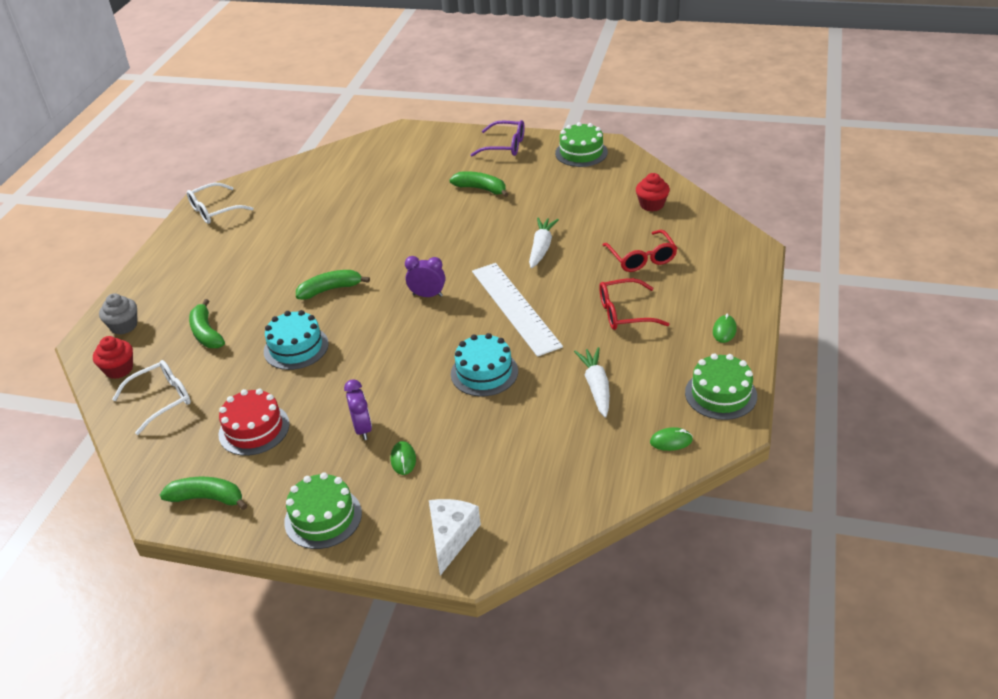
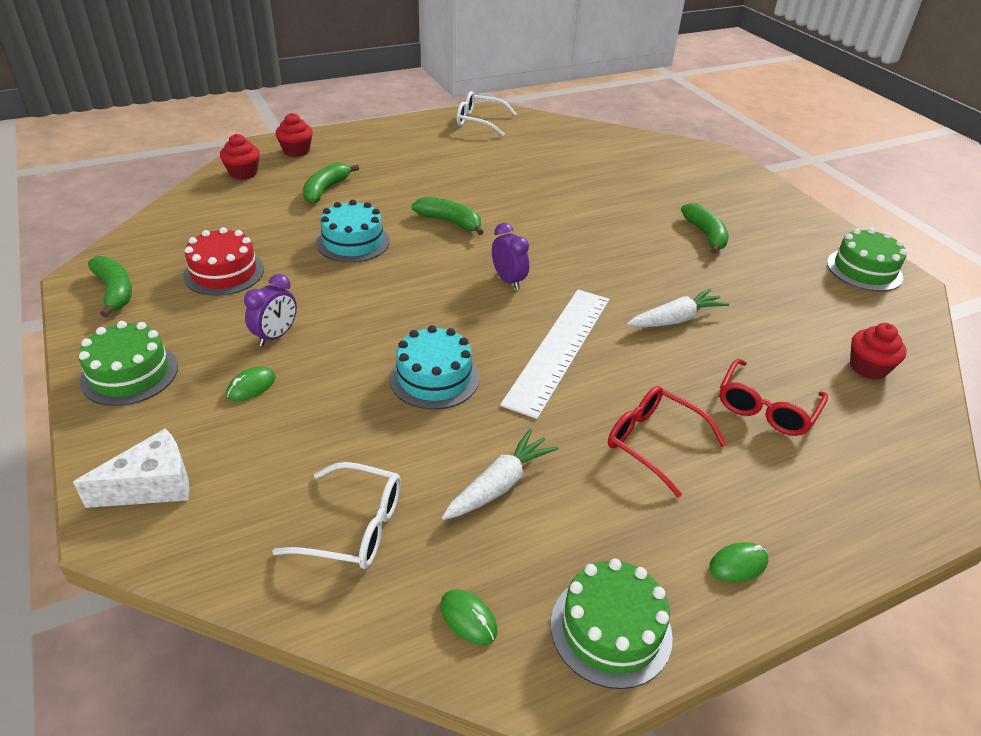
camera: 45 degrees right, 0 degrees up
(124, 326) = (296, 151): grey cupcake -> red cupcake
(162, 400) = (223, 209): white glasses -> white glasses (354, 527)
(505, 146) = (790, 217): purple glasses -> none

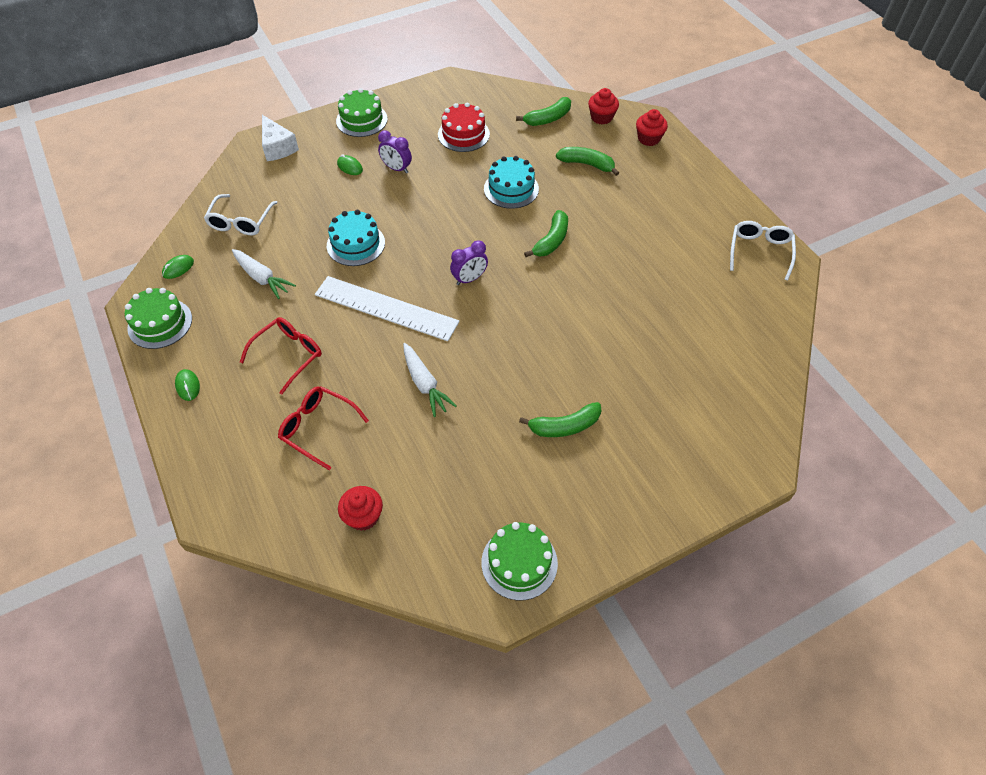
camera: 90 degrees right, 15 degrees up
(115, 291) = (438, 95): green banana -> green banana (548, 119)

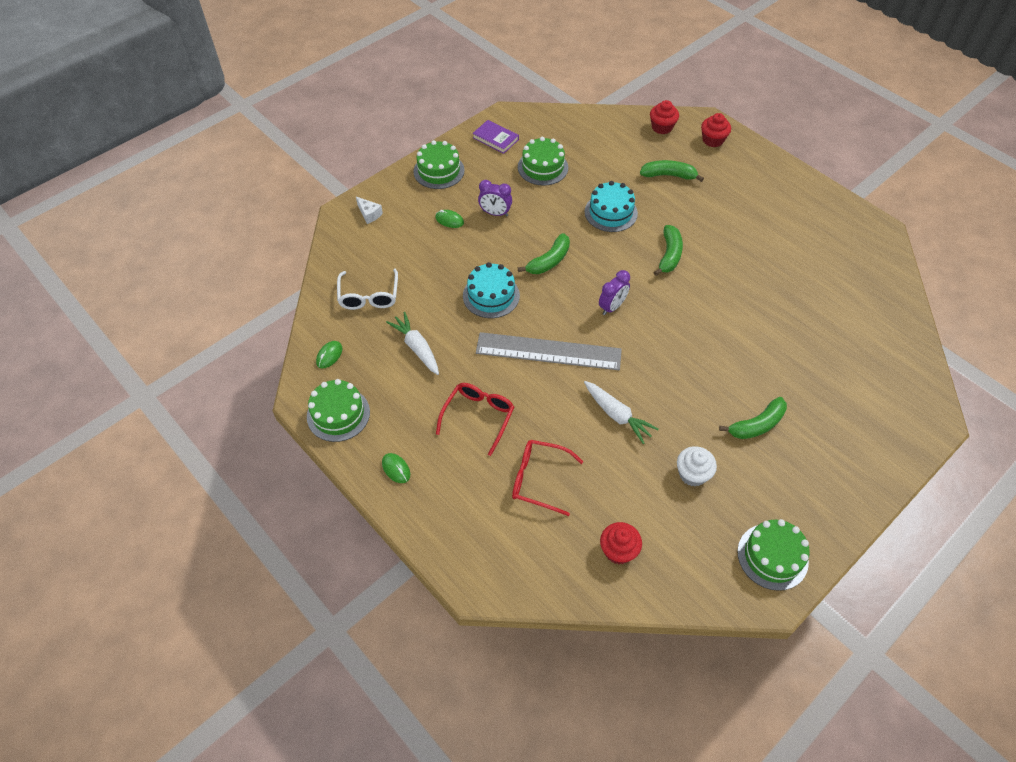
camera: 15 degrees left, 0 degrees up
(262, 278) = (417, 348): white carrot -> white carrot turned 150 degrees counterclockwise
(277, 147) = (369, 214): white cheese -> white cheese, size x0.61
(386, 308) = (548, 351): white ruler -> grey ruler
(430, 100) = (495, 139): none -> purple book
(463, 134) = (542, 167): red cake -> green cake
(474, 459) = (692, 474): none -> white cupcake
(548, 119) = (614, 137): green banana -> green banana (549, 261)
(759, 252) = (852, 228): white glasses -> none

